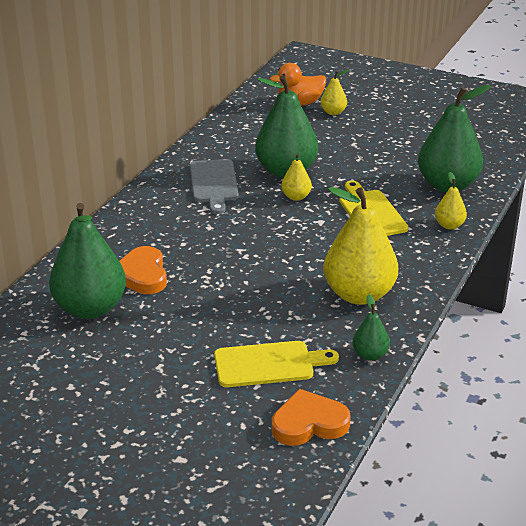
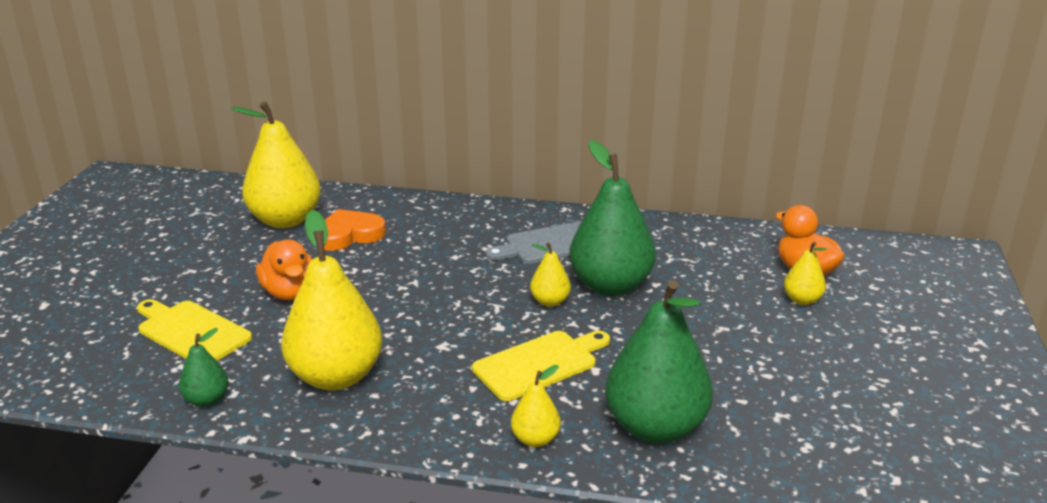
camera: 75 degrees right, 5 degrees down
(90, 308) = (285, 220): green pear -> yellow pear
(228, 311) = (290, 293): none -> orange duck
(269, 364) = (191, 332): yellow cutting board -> yellow cutting board turned 150 degrees clockwise
(309, 423) = (82, 372): orange heart -> none

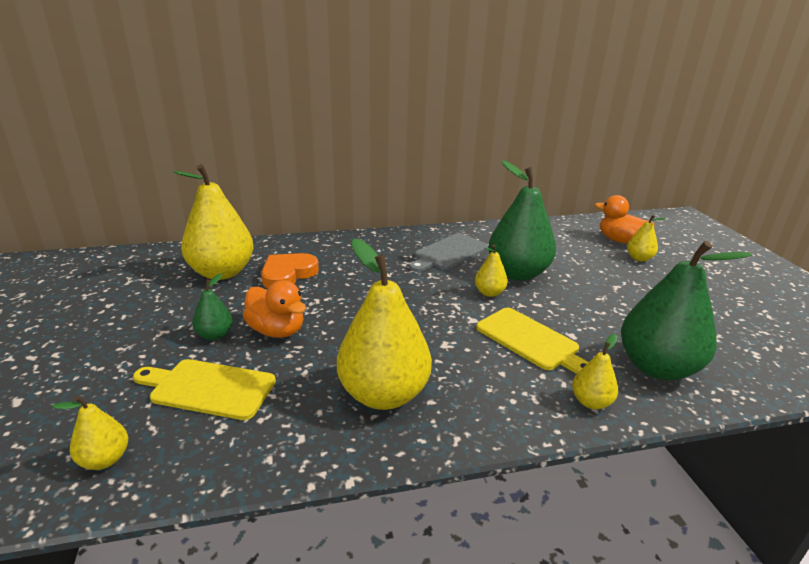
camera: 25 degrees left, 0 degrees up
(77, 367) = (105, 459): none -> yellow pear
(207, 400) = (279, 452): green pear -> green pear (215, 335)
(539, 364) = (530, 340): yellow cutting board -> yellow cutting board turned 105 degrees clockwise

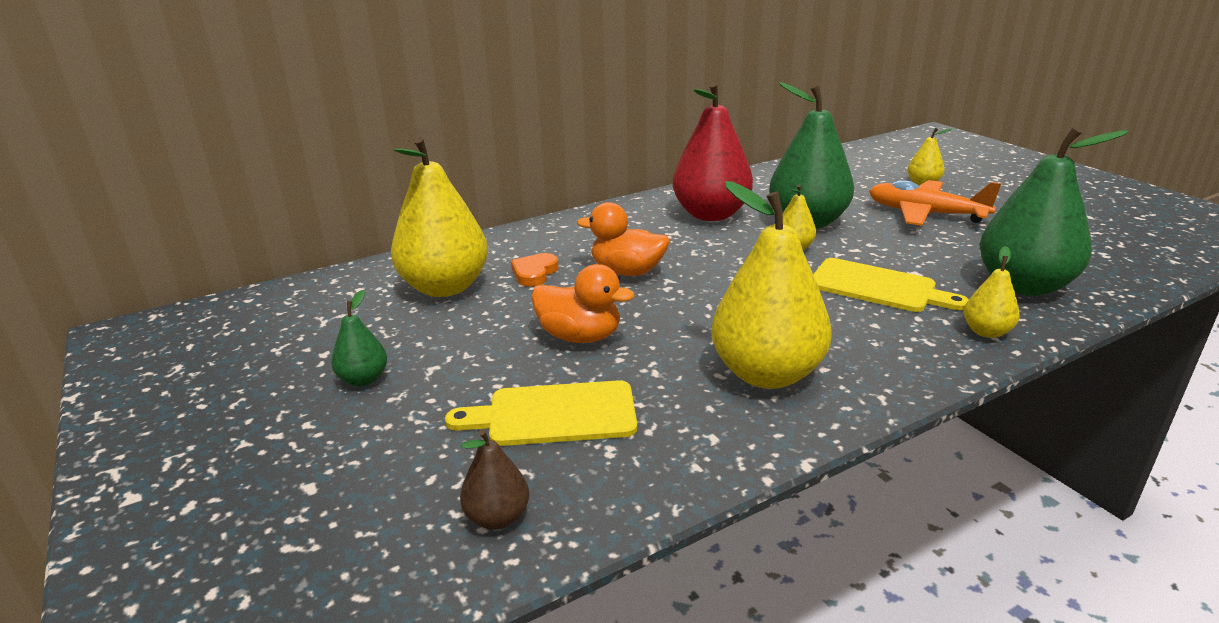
camera: 15 degrees left, 0 degrees up
(105, 459) = (497, 517): yellow pear -> brown pear
(215, 335) = (505, 357): green pear -> green pear (363, 379)
(288, 274) = (534, 273): orange heart -> orange heart, size x0.65
(449, 253) = (711, 214): grey cutting board -> red pear
(620, 241) = (889, 169): orange duck -> orange duck (627, 271)
(620, 285) = (925, 214): none -> orange plane

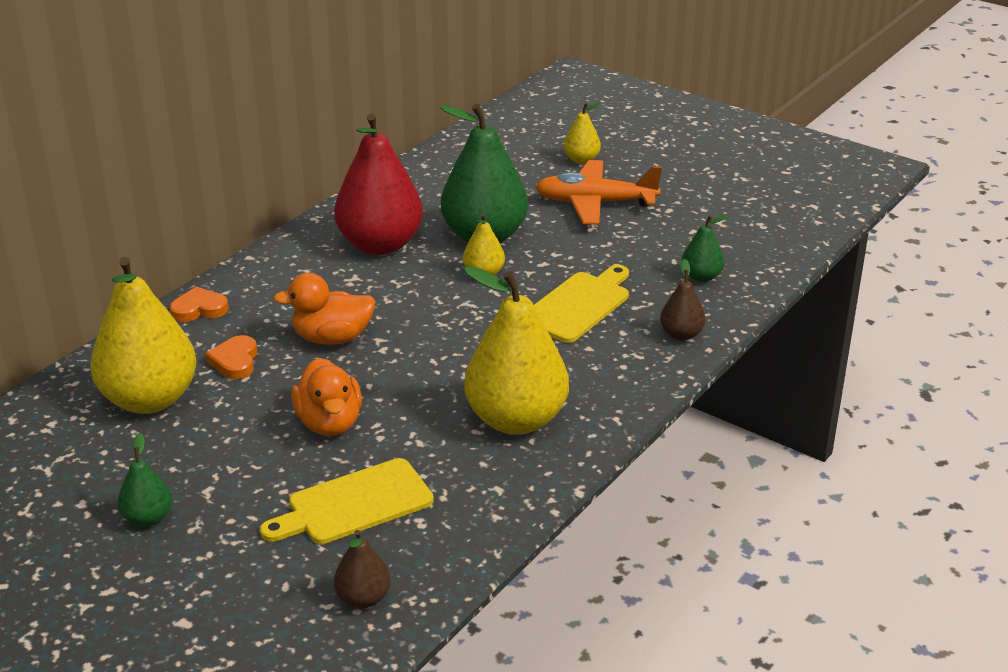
camera: 25 degrees left, 5 degrees up
(534, 233) = (199, 309): none -> orange heart
(580, 336) = (329, 423): orange duck -> orange duck turned 75 degrees clockwise
(878, 287) = (578, 305): yellow cutting board -> yellow cutting board turned 60 degrees counterclockwise
(986, 332) = (681, 334): yellow pear -> brown pear
(1023, 286) = (701, 277): green pear -> green pear, size x0.47

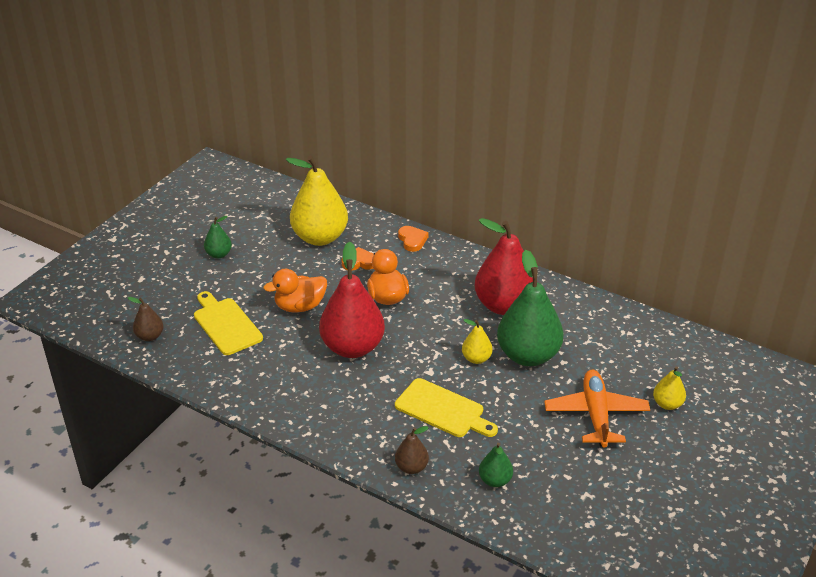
camera: 85 degrees right, 5 degrees up
(440, 374) = (353, 347): none -> red pear
(516, 420) = (305, 385): yellow pear -> none

